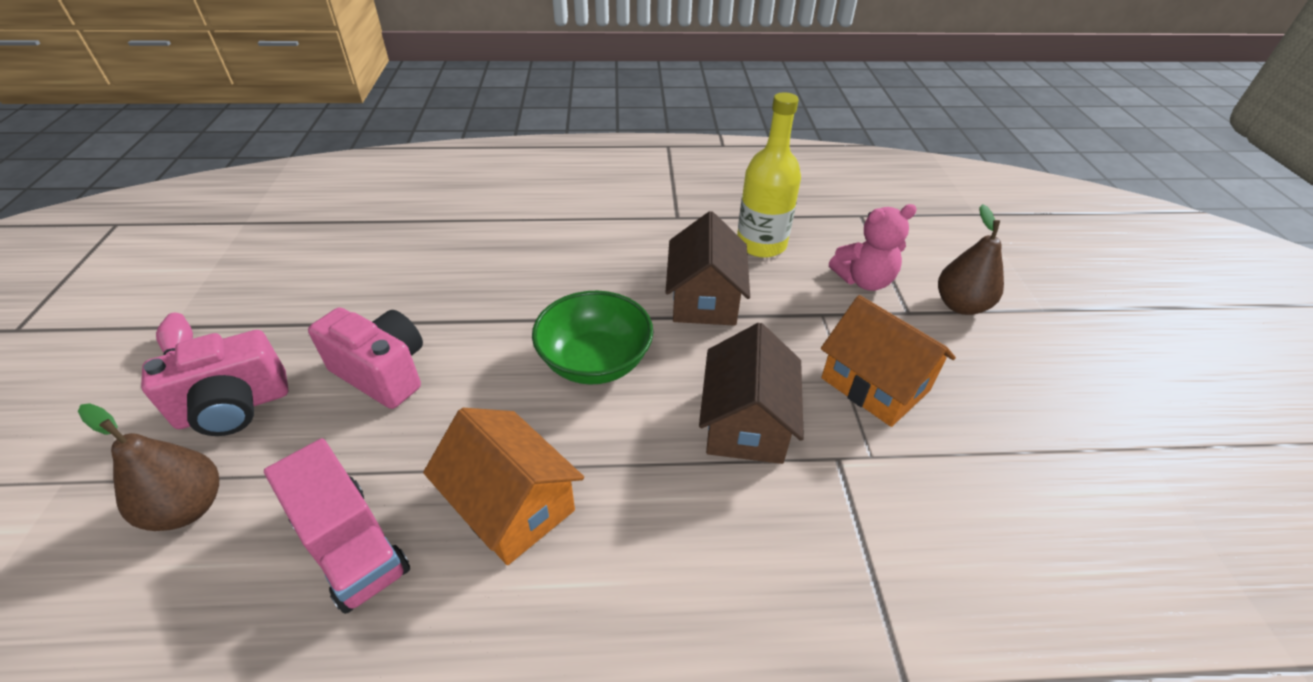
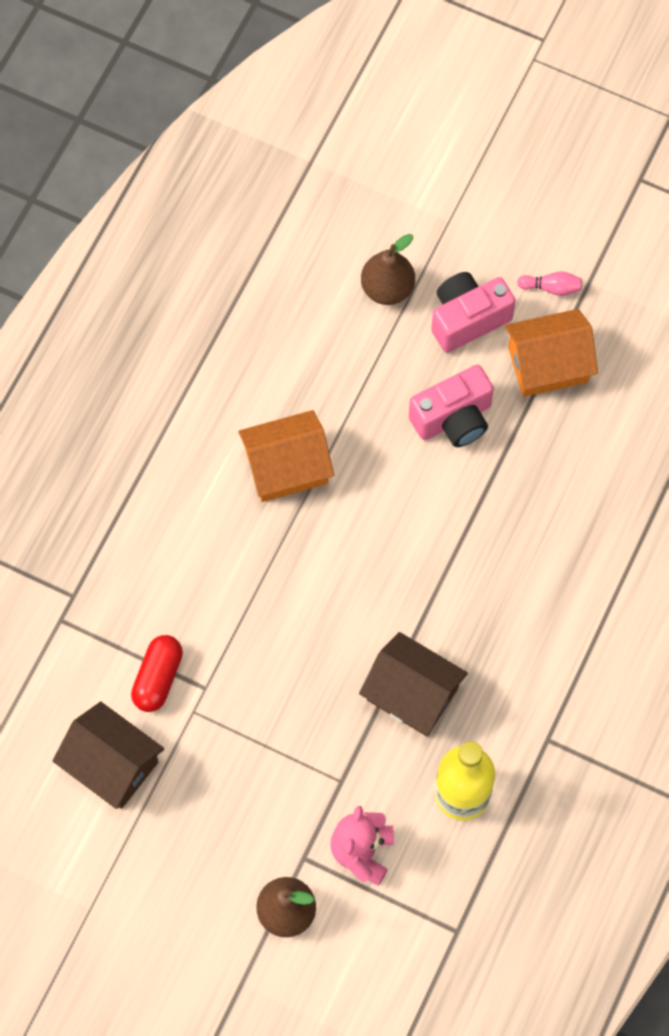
camera: 120 degrees right, 25 degrees up
(234, 407) = (467, 319): pink camera -> pink camera turned 60 degrees clockwise
(351, 545) = (308, 371): pink truck -> none
(595, 361) = (385, 570): green bowl -> none
(746, 423) = (267, 646): brown house -> brown house (111, 764)
(870, 512) = (158, 678): none -> red capsule
(875, 384) = (248, 764): orange house -> orange house (548, 364)

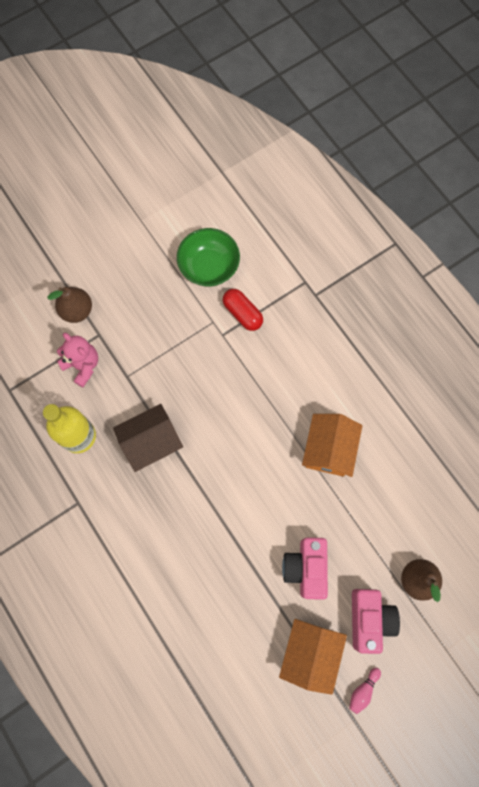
camera: 120 degrees right, 5 degrees up
(111, 764) = (209, 267): brown house -> green bowl

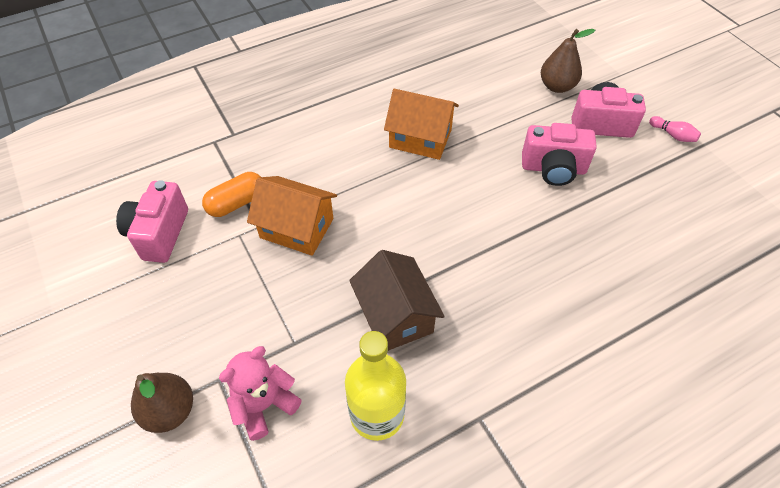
camera: 85 degrees left, 20 degrees down
(209, 267) = (159, 234): green bowl -> pink camera
(242, 313) = (236, 203): red capsule -> orange capsule
(310, 653) = (644, 173): orange house -> orange house (296, 228)

